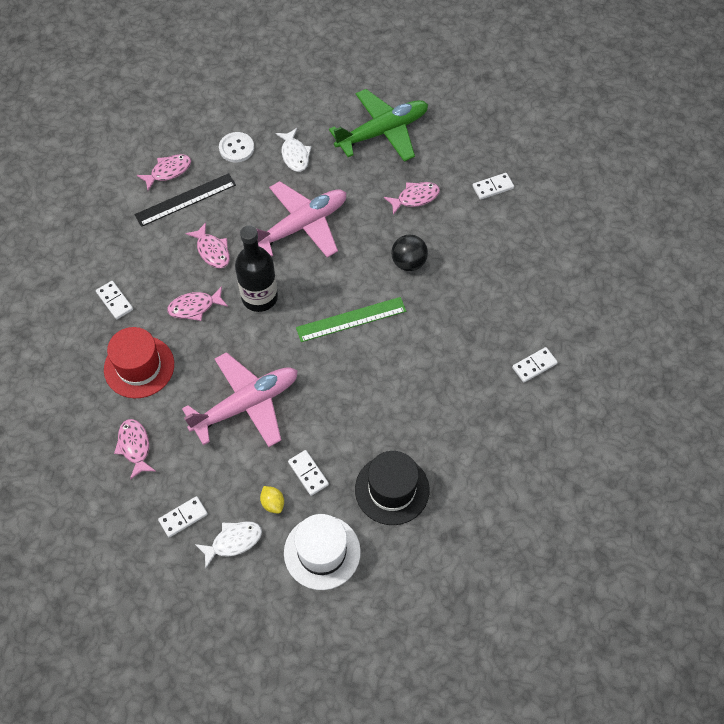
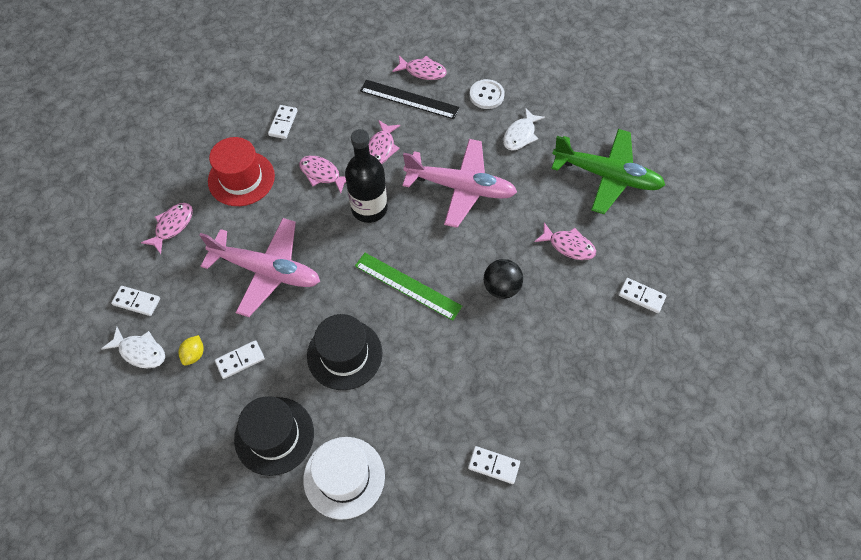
camera: 50 degrees right, 0 degrees up
(308, 473) = (240, 360): white domino -> white domino turned 45 degrees clockwise
(322, 552) = (176, 424): white hat -> white hat (344, 477)
(369, 399) = (344, 354): none -> black hat

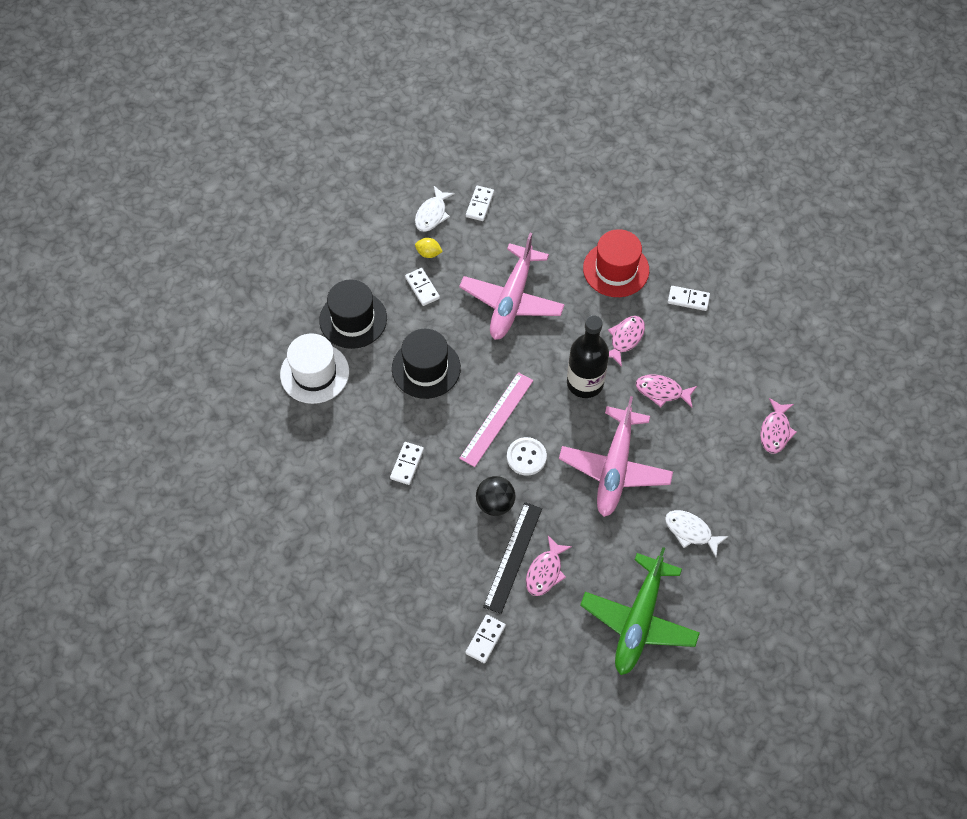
camera: 90 degrees right, 0 degrees up
(172, 226) = (559, 220): pink fish -> none
(407, 286) = (497, 419): green ruler -> pink ruler
(409, 99) = (732, 417): black ruler -> black ruler (513, 557)
(486, 95) = (746, 498): white button -> white button (526, 457)
(493, 465) = (317, 490): white domino -> white domino (407, 464)

